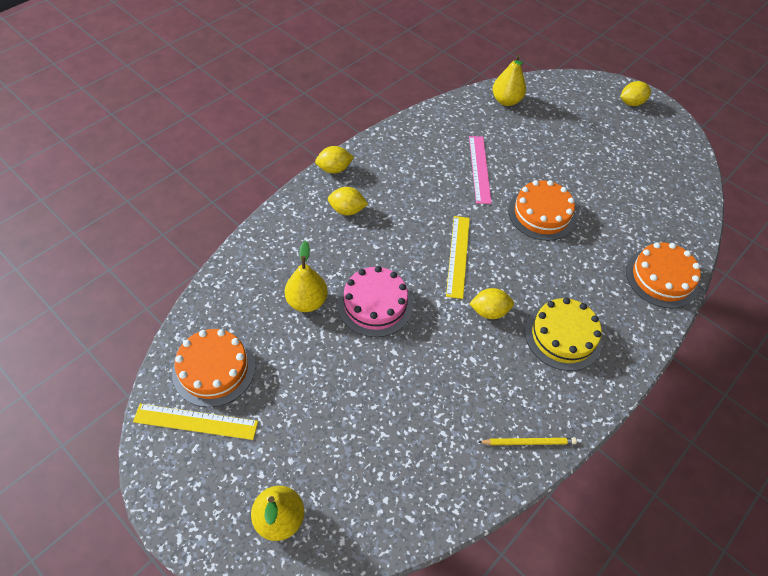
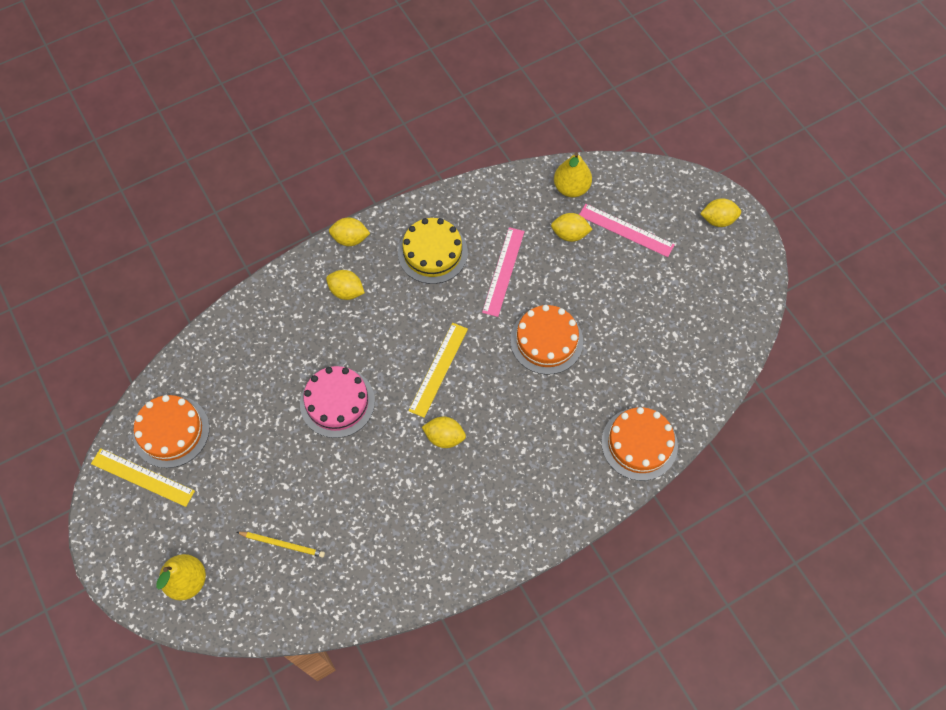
camera: 20 degrees right, 10 degrees up
(307, 301) = (274, 384): yellow pear -> none
(521, 133) = (569, 234): none -> yellow lemon
(528, 442) = (426, 574): yellow pencil -> yellow pencil (282, 544)
(563, 336) = (506, 481): yellow cake -> yellow cake (432, 252)
(564, 122) = (626, 230): none -> pink ruler

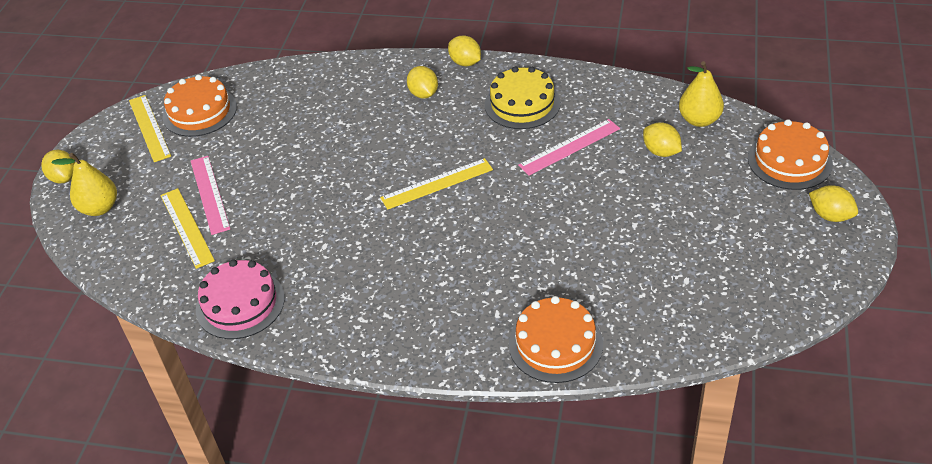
camera: 45 degrees right, 20 degrees down
(282, 544) = (186, 227): yellow pencil -> yellow ruler
(337, 402) = (333, 160): pink cake -> pink cake (240, 304)
(444, 437) = (388, 233): yellow lemon -> yellow lemon (64, 178)
(546, 340) = (553, 216): orange cake -> orange cake (789, 161)
(626, 230) = (721, 176): pink ruler -> pink ruler (210, 194)

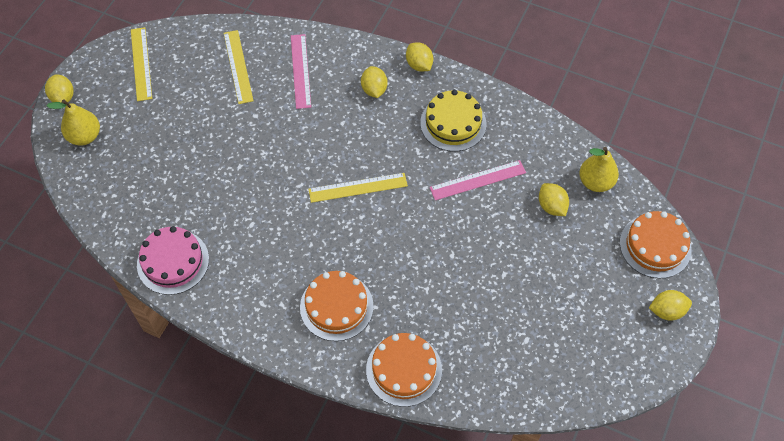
camera: 10 degrees right, 15 degrees up
(186, 227) = (148, 175): yellow ruler -> yellow ruler (238, 66)
(200, 112) = (185, 57): orange cake -> orange cake (336, 306)
(210, 194) = (174, 147): pink ruler -> pink ruler (301, 71)
(830, 216) = (666, 311): yellow lemon -> yellow lemon turned 60 degrees counterclockwise

